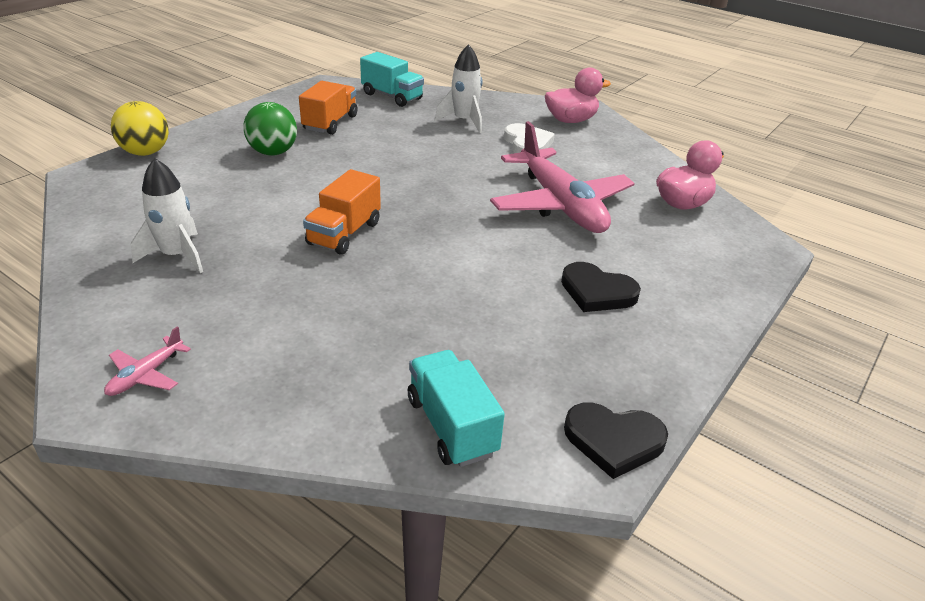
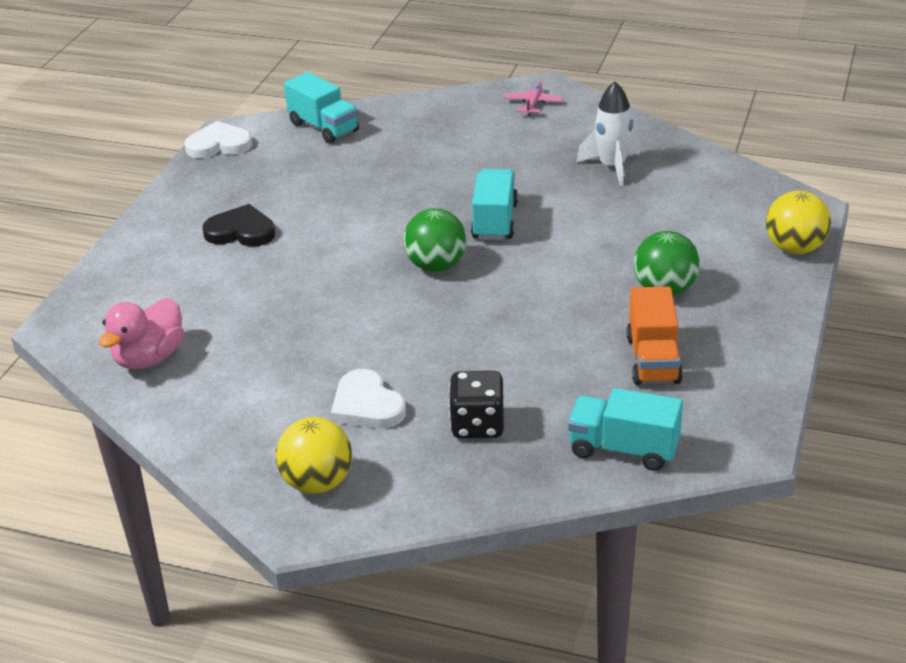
camera: 165 degrees right, 0 degrees up
(344, 233) = (494, 221): orange truck -> turquoise truck
(425, 210) = (436, 266): none -> green ball
(464, 121) = (477, 425): white rocket -> black dice
(560, 205) = (295, 314): pink plane -> none
(571, 120) = (317, 483): pink duck -> yellow ball
(613, 441) = (219, 145): black heart -> white heart

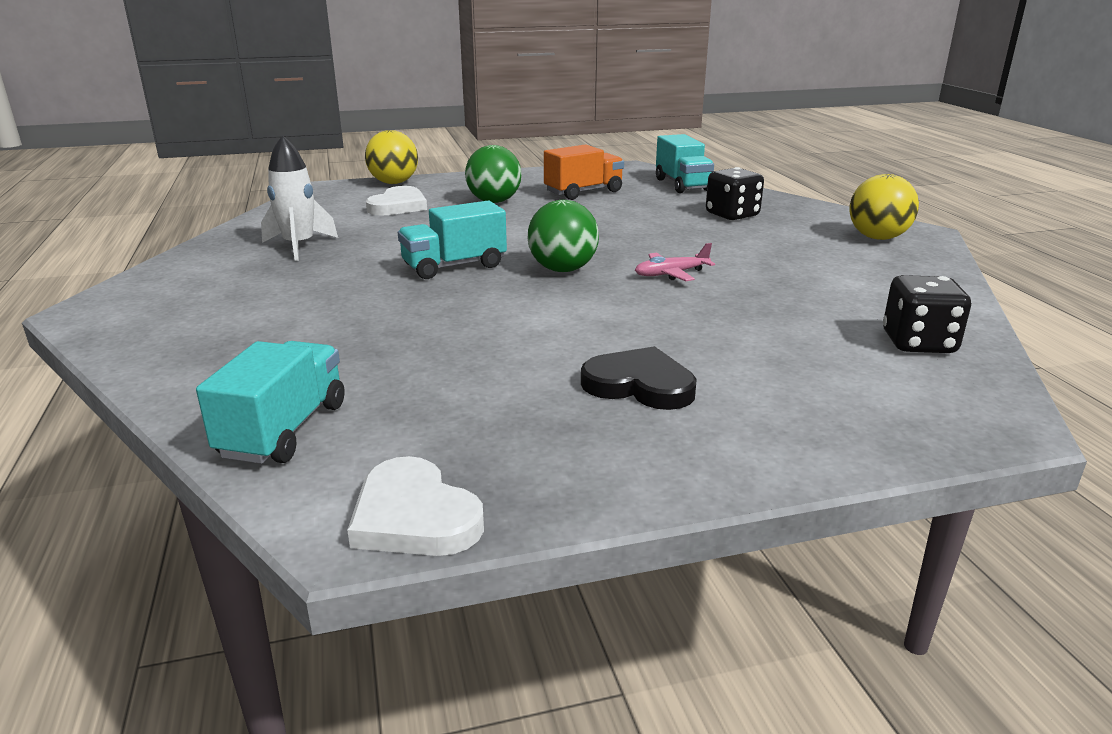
camera: 125 degrees left, 10 degrees down
(149, 358) = (918, 343): pink duck -> black dice
(241, 231) = (639, 385): black heart -> black heart turned 135 degrees clockwise
(367, 405) = (780, 245): white heart -> white heart (398, 206)
(533, 103) = (145, 307): pink plane -> pink plane (671, 274)

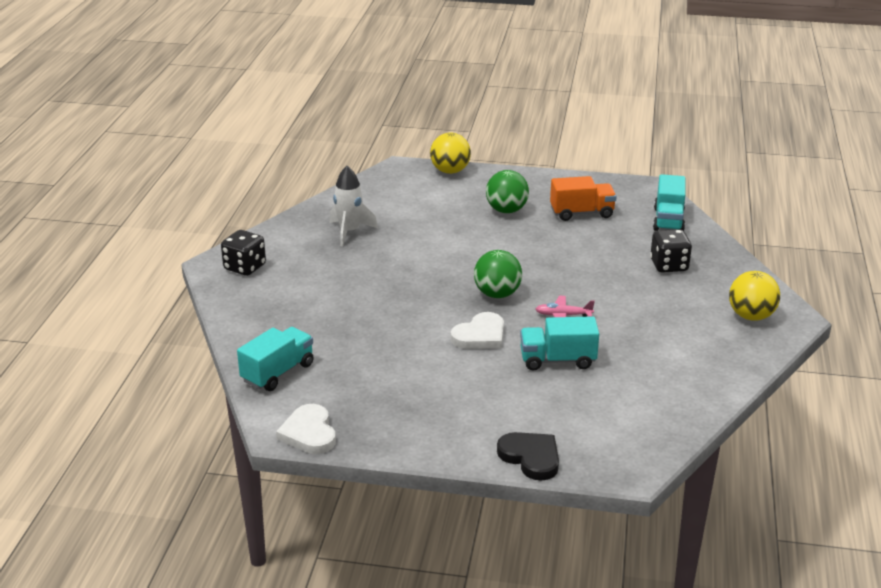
camera: 25 degrees right, 5 degrees up
(398, 206) = (436, 201): white heart -> white heart (480, 335)
(454, 266) = (432, 274): turquoise truck -> turquoise truck (557, 360)
(639, 385) = (465, 394): black heart -> black heart (531, 457)
(918, 343) = (655, 410): black dice -> black dice (245, 267)

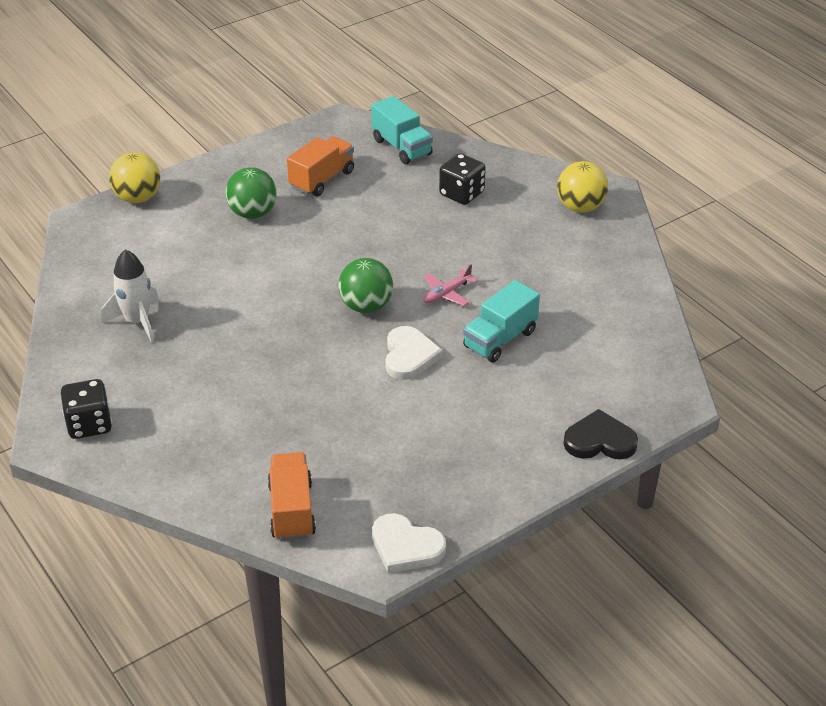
camera: 45 degrees left, 10 degrees up
(278, 372) = (291, 510): turquoise truck -> orange truck

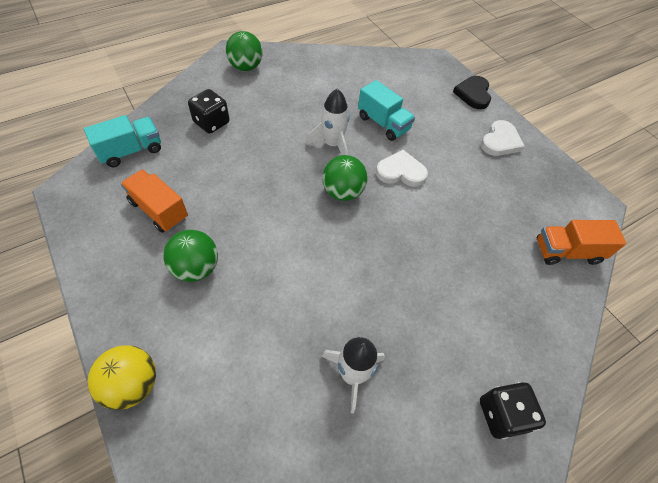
camera: 90 degrees left, 15 degrees up
(406, 547) = (581, 190): white heart -> white heart (500, 141)
(447, 294) = (332, 144): pink plane -> white rocket
(580, 207) = (246, 67): yellow ball -> green ball

